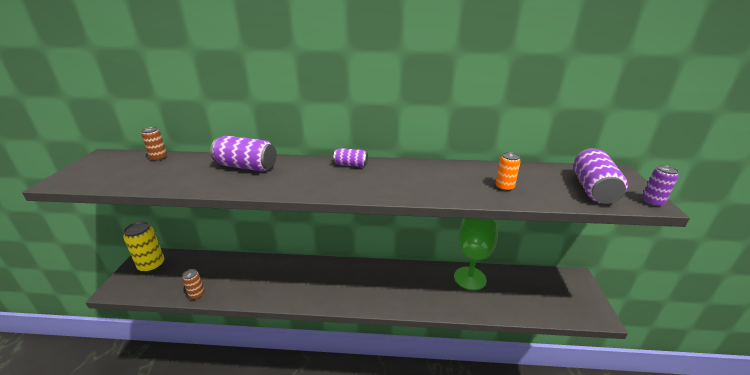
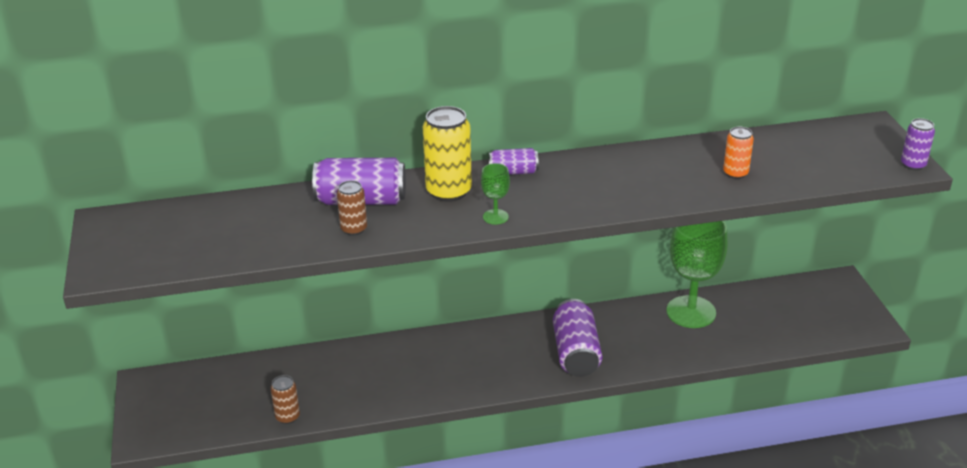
camera: 15 degrees left, 5 degrees up
(151, 265) = (172, 392): yellow can -> yellow can (448, 191)
(159, 158) = (206, 208): brown can -> brown can (354, 229)
(319, 189) = (495, 217): none -> green goblet
(593, 189) = (844, 158): purple can -> purple can (576, 353)

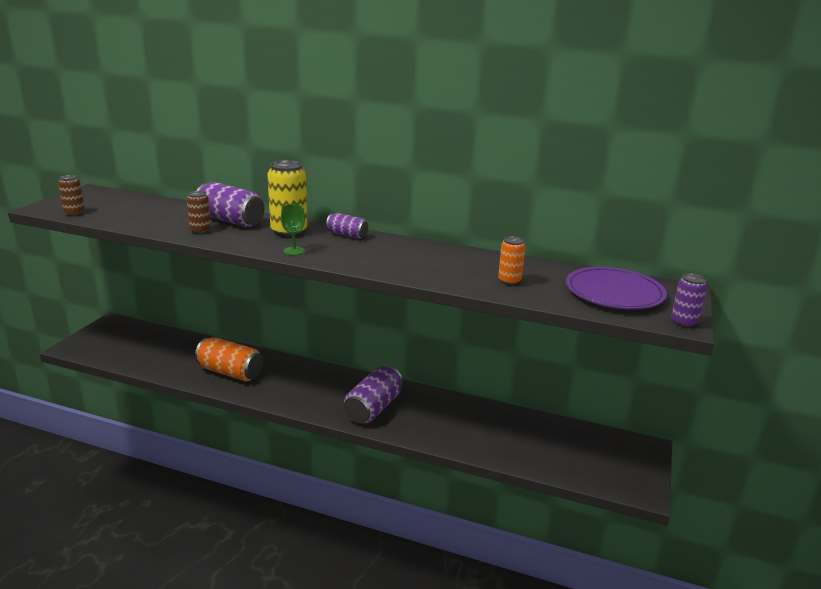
camera: 30 degrees right, 10 degrees down
(287, 417) = (154, 369): brown can -> brown can (74, 213)
(380, 381) = (230, 372): none -> orange can
(691, 312) = (491, 418): green goblet -> none
(830, 152) = (614, 293): none -> purple plate

